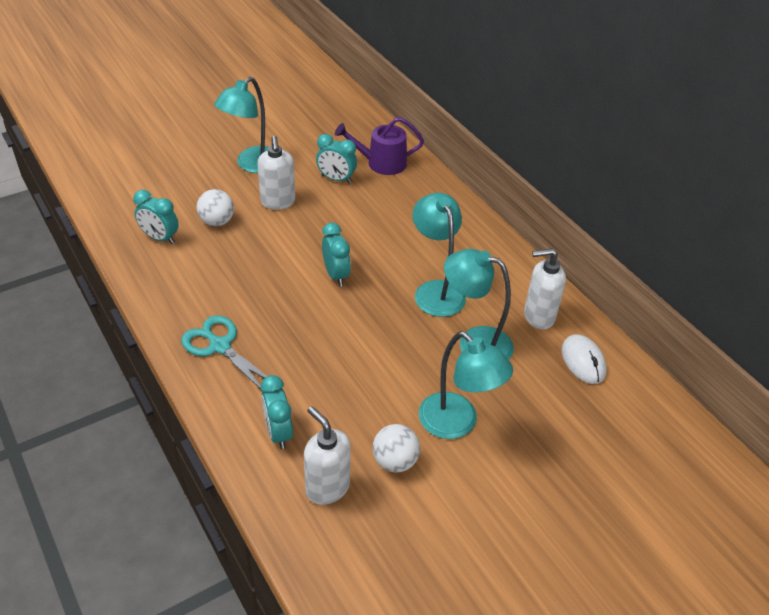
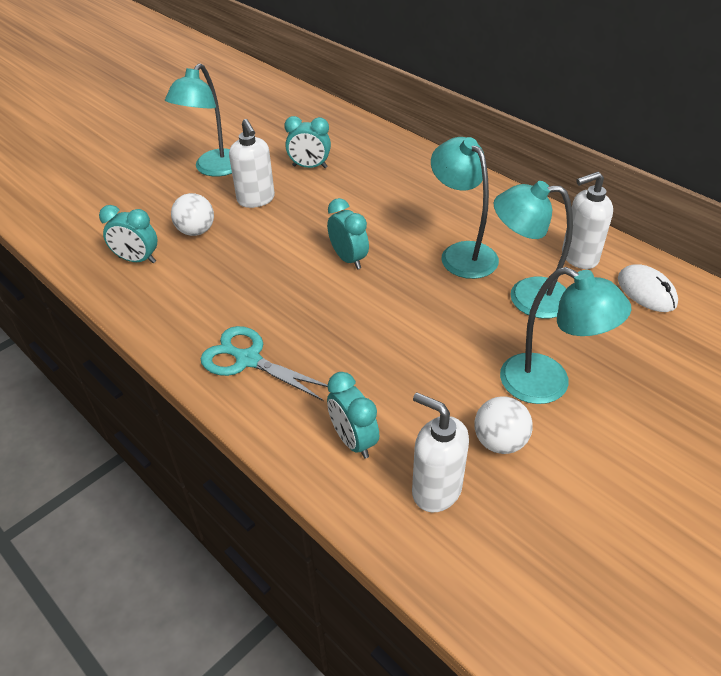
camera: 10 degrees left, 0 degrees up
(381, 163) = (350, 144): purple watering can -> none

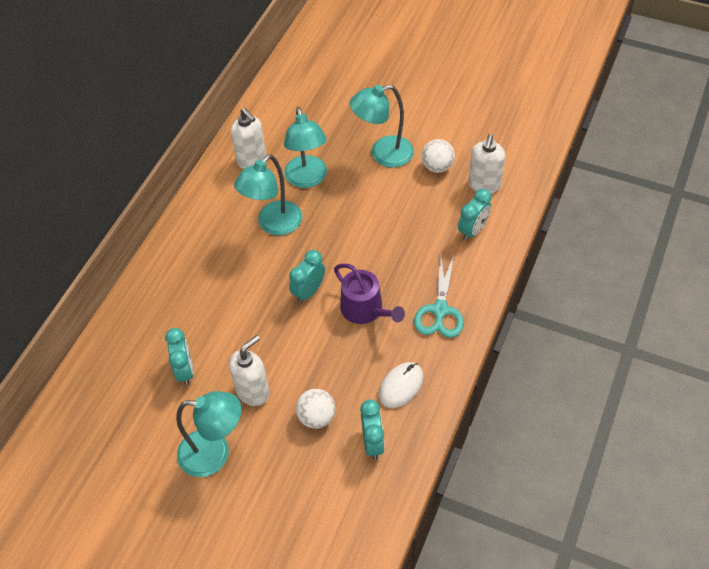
camera: 110 degrees left, 10 degrees up
(294, 296) = (365, 310): none -> purple watering can
(548, 385) = (383, 154): turquoise lamp -> turquoise lamp turned 120 degrees counterclockwise
(646, 291) = (275, 122): white mouse -> white mouse (401, 386)

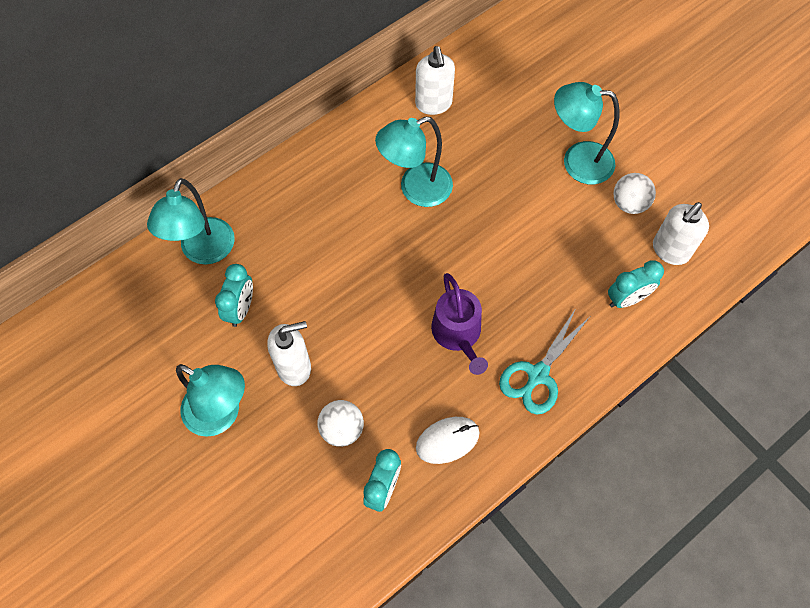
camera: 25 degrees right, 10 degrees up
(307, 179) = (479, 153): turquoise lamp -> turquoise lamp (203, 252)
(308, 291) = (410, 283): turquoise clock -> none

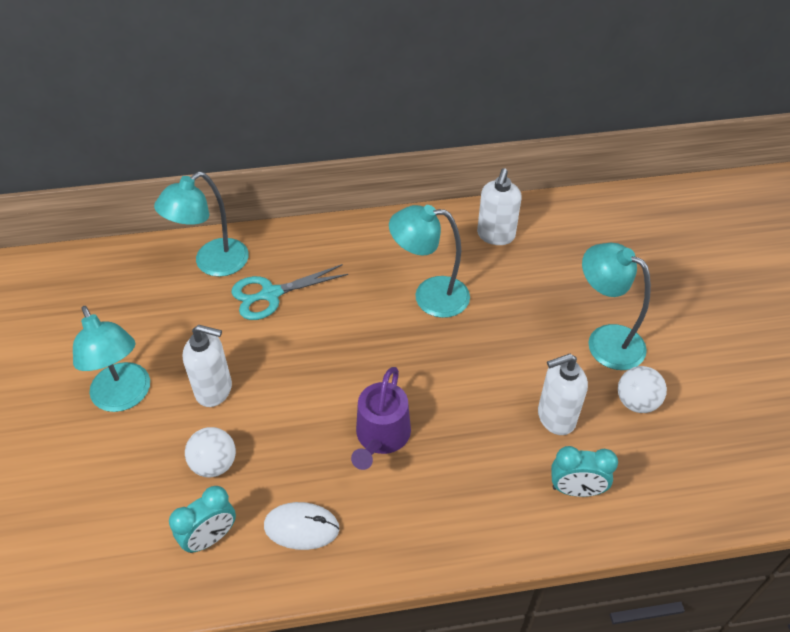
camera: 30 degrees right, 15 degrees down
(241, 309) = (207, 321): turquoise clock -> none
(538, 375) = (433, 514): turquoise scissors -> turquoise scissors (271, 294)
(670, 250) = (654, 466): white soap dispenser -> white soap dispenser (555, 417)

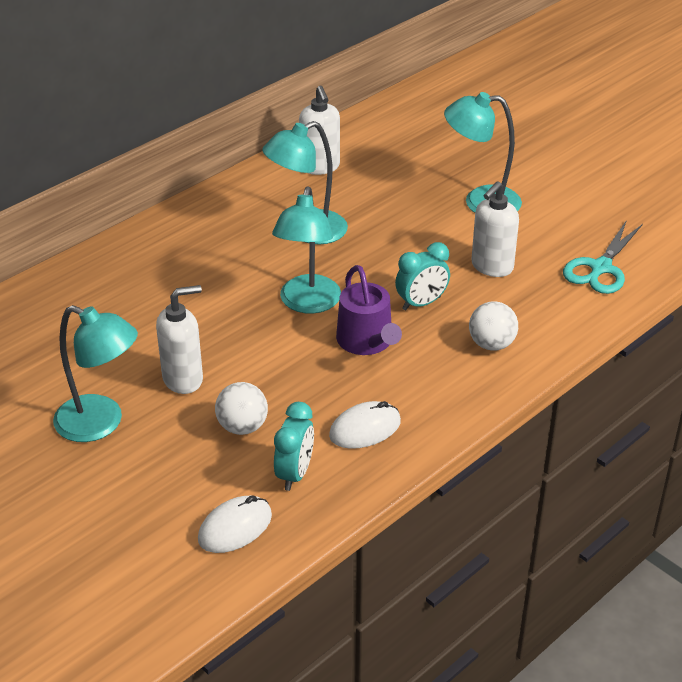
camera: 35 degrees left, 10 degrees down
(123, 561) = (235, 527): none -> white mouse
(212, 264) = (73, 292): turquoise lamp -> turquoise lamp (308, 303)
(271, 294) = (159, 290): turquoise scissors -> turquoise scissors (600, 268)
(576, 490) = (550, 303): turquoise clock -> turquoise clock (421, 303)
(636, 402) = (541, 230): white ball -> white ball (491, 344)

